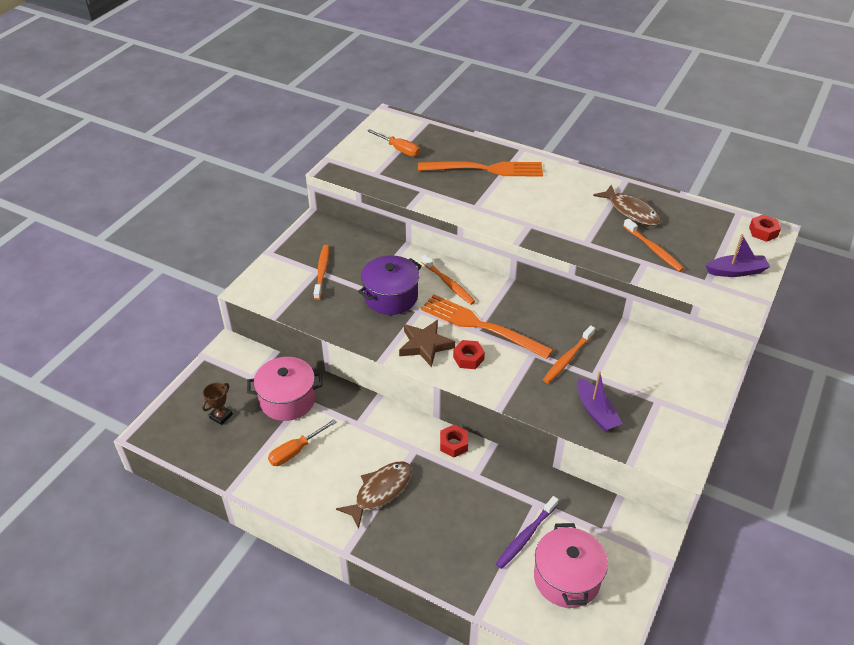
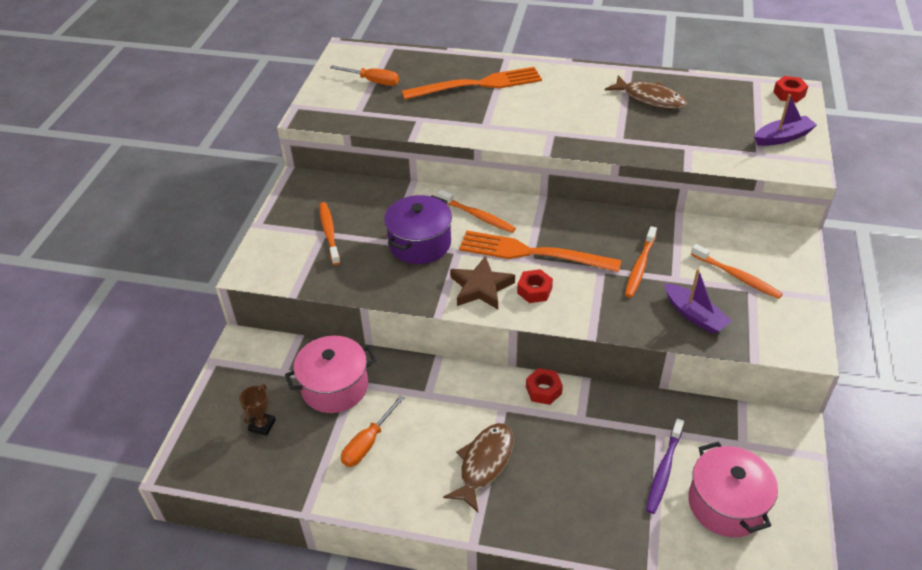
camera: 15 degrees left, 0 degrees up
(653, 249) = (690, 132): orange toothbrush -> orange toothbrush (736, 276)

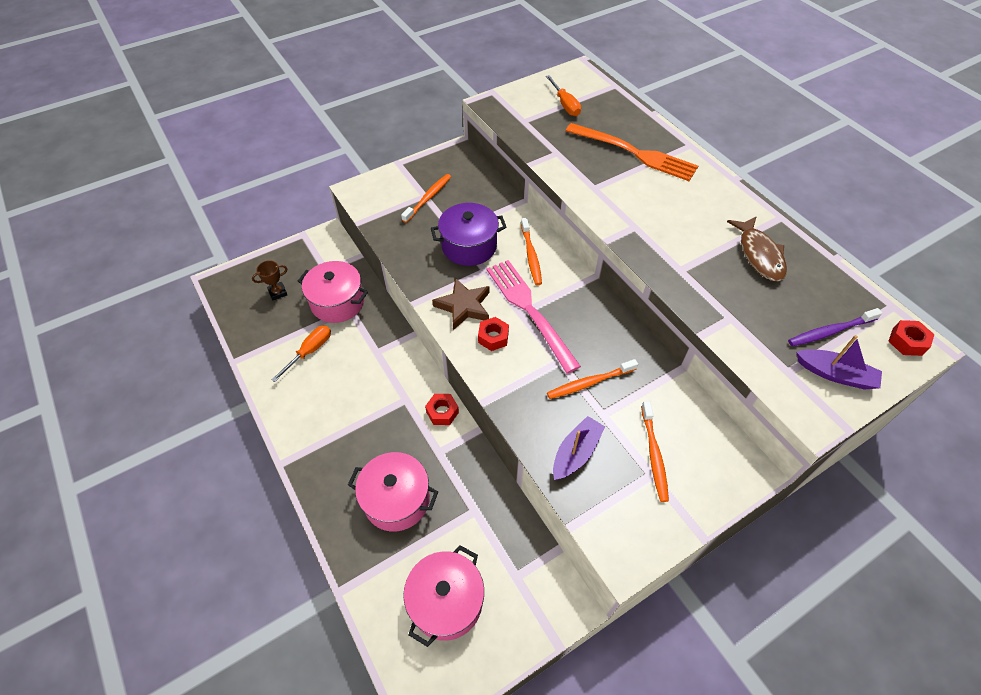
camera: 45 degrees right, 10 degrees up
(368, 443) = (310, 351): orange screwdriver -> orange screwdriver turned 135 degrees clockwise
(484, 464) = (348, 424): brown fish -> none
(531, 253) = (528, 309): orange fork -> pink fork
(599, 478) = (396, 500): none -> pink pot
(664, 470) = (440, 537): purple toothbrush -> purple toothbrush (830, 331)
(694, 315) = (576, 453): purple boat -> purple boat turned 150 degrees counterclockwise

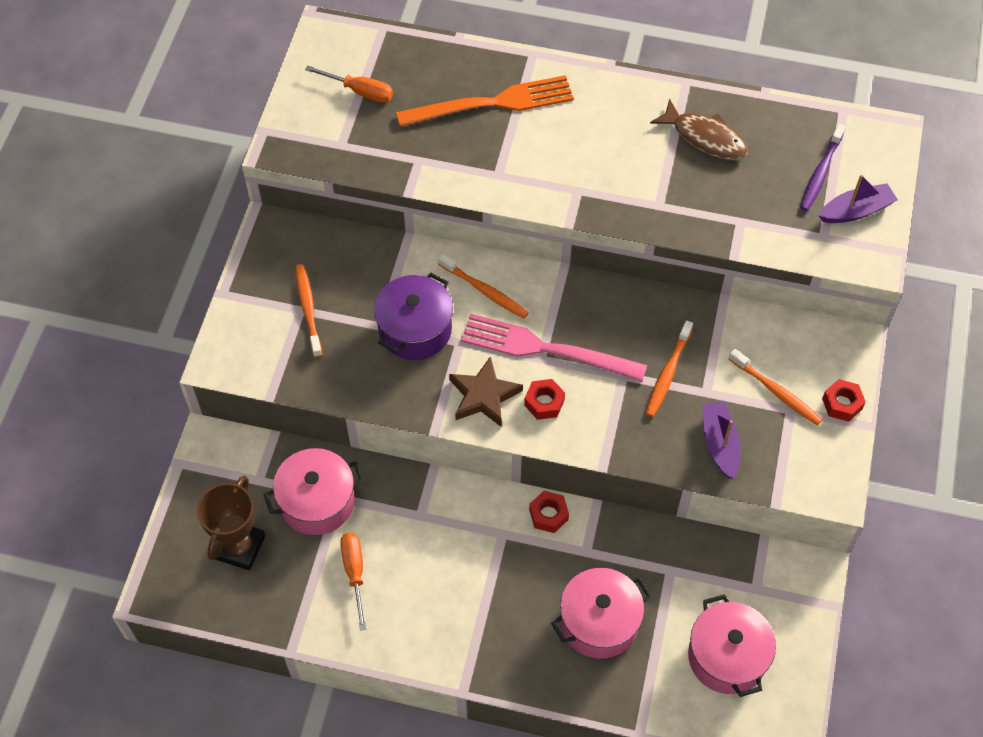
camera: 45 degrees left, 5 degrees up
(278, 292) = (239, 547): brown trophy -> brown trophy, size x1.82
(907, 342) = (878, 137): red nut -> red nut (842, 404)

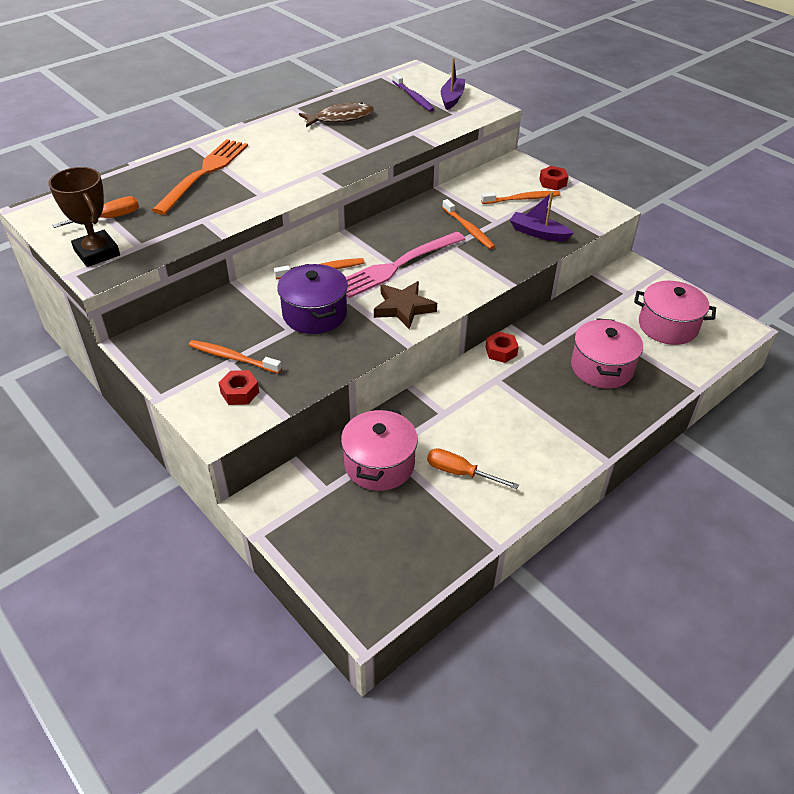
camera: 55 degrees left, 15 degrees down
(239, 547) = (374, 533): brown trophy -> brown trophy (97, 253)
(544, 402) = (437, 285): red nut -> red nut (240, 392)

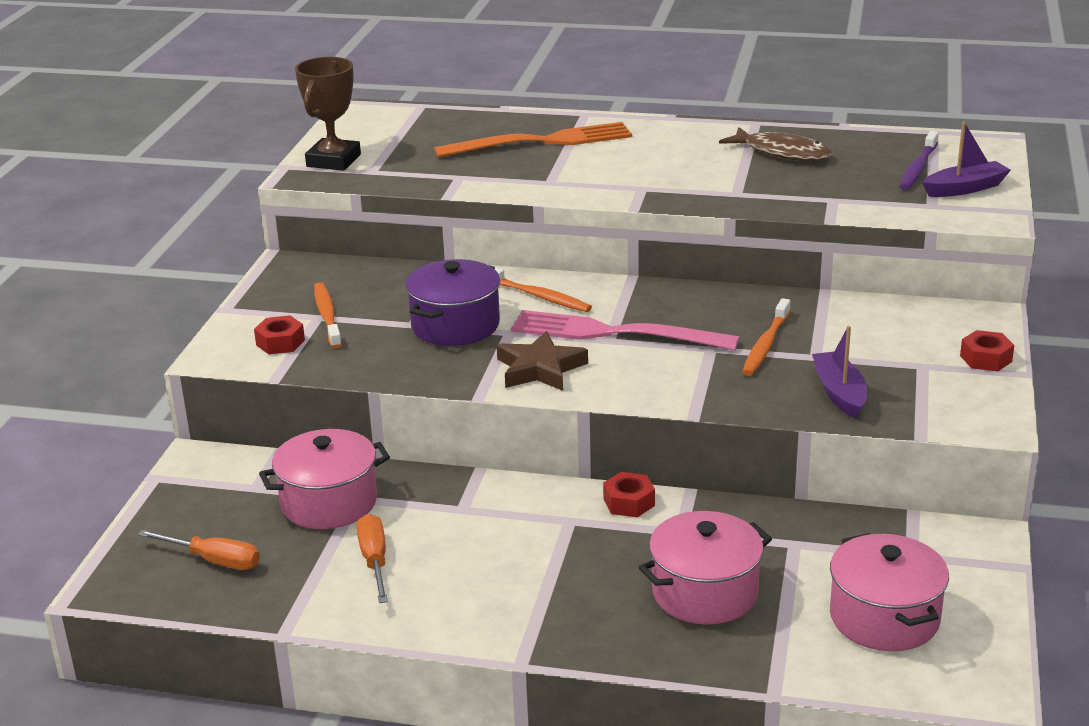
camera: 55 degrees right, 15 degrees down
(109, 218) = (394, 140): orange screwdriver -> orange screwdriver (214, 560)
(522, 199) = (901, 353): orange toothbrush -> none

